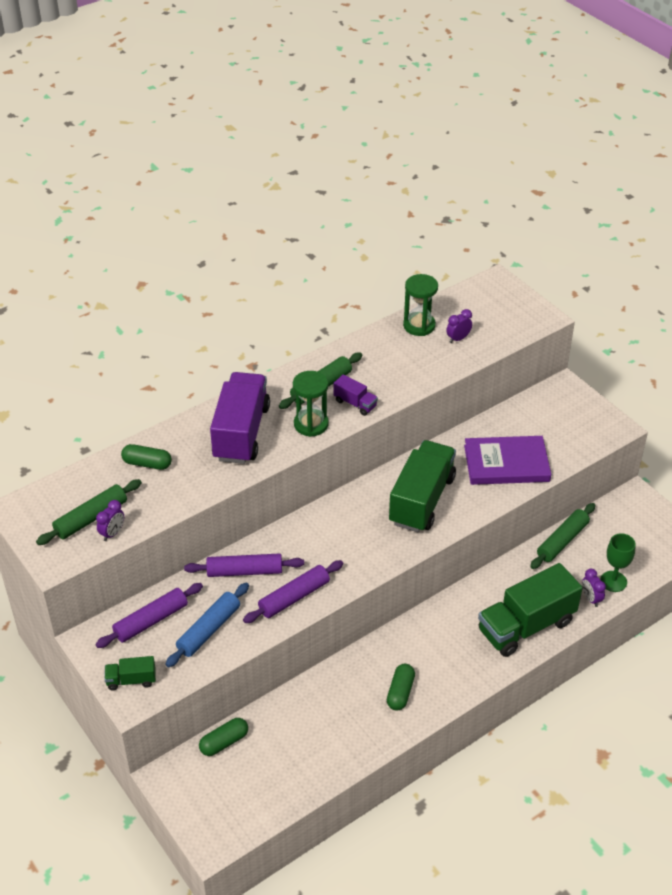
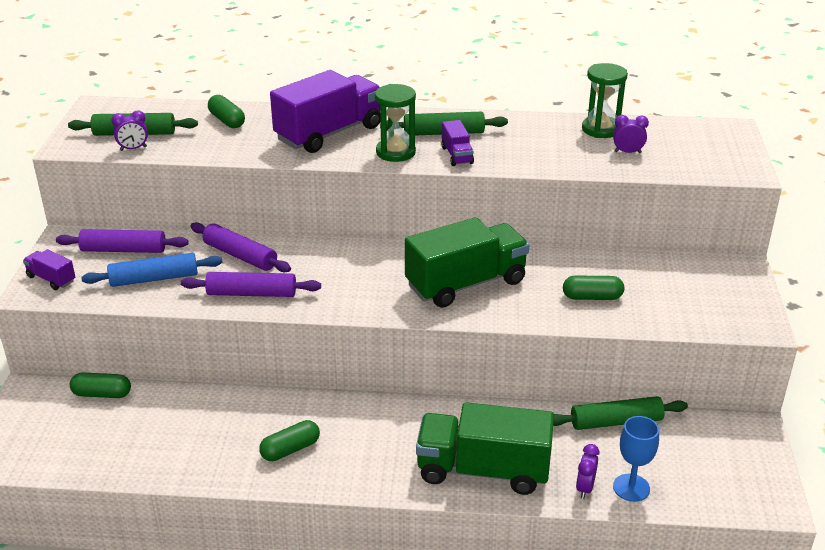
camera: 40 degrees right, 10 degrees down
(131, 680) = (51, 279): green truck -> purple truck
(506, 463) = (592, 297): purple book -> green capsule
(613, 581) = (631, 488): green goblet -> blue goblet

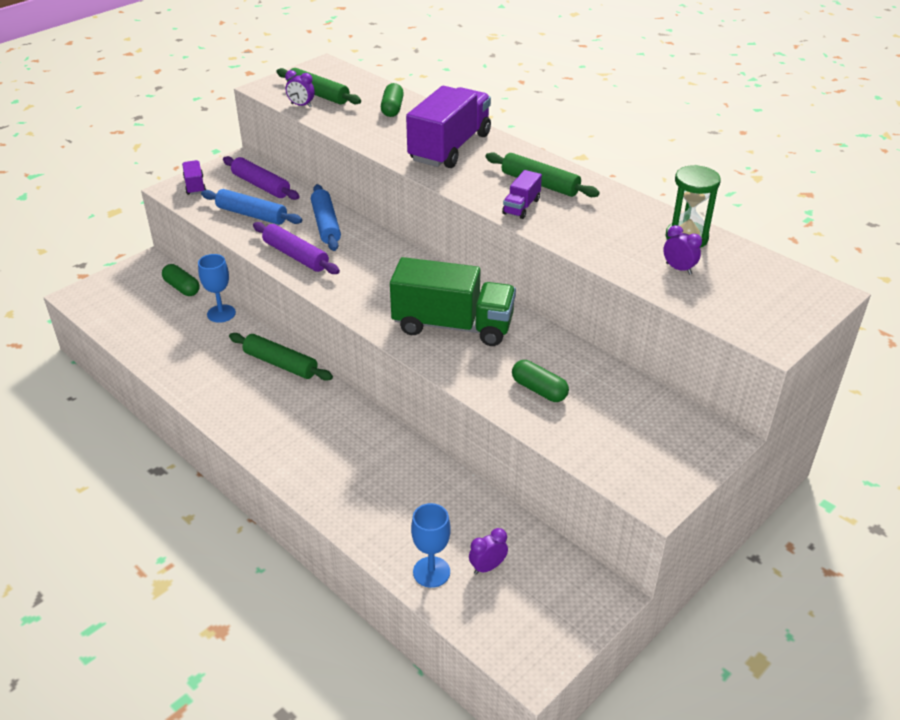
camera: 40 degrees right, 5 degrees up
(177, 396) = (221, 313): none -> blue goblet
(240, 255) = (326, 224): purple rolling pin -> blue rolling pin
(290, 449) = (239, 390): green capsule -> none
(329, 133) = (450, 147): purple truck -> purple truck turned 60 degrees counterclockwise
(395, 152) = (476, 183): green hourglass -> none
(483, 470) = (341, 486): green truck -> none
(585, 488) = (396, 548): purple clock -> purple clock (487, 567)
(616, 421) = (491, 514): green rolling pin -> green rolling pin (280, 364)

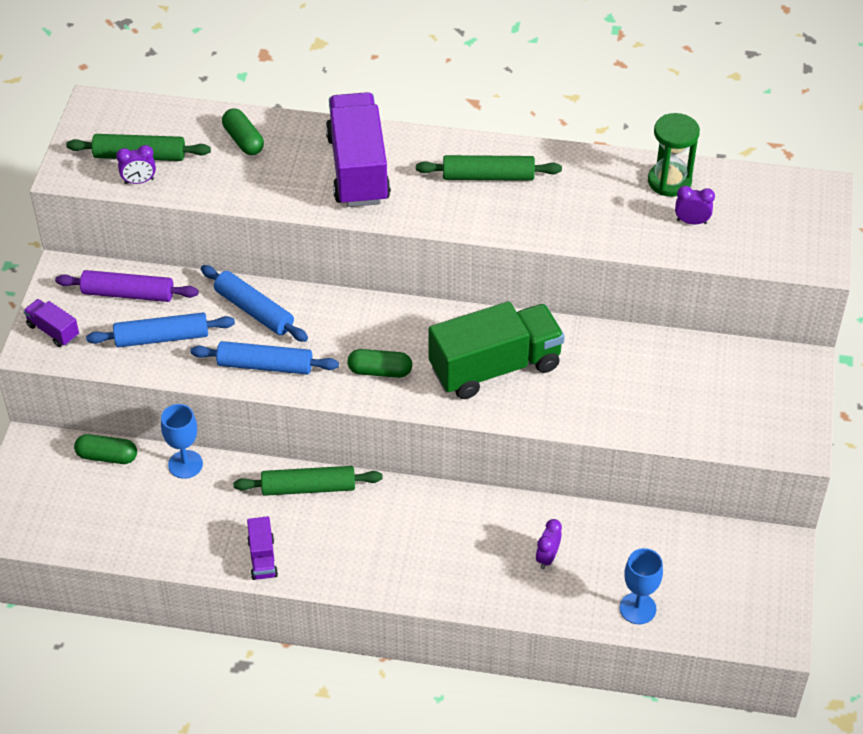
camera: 35 degrees left, 10 degrees up
(296, 256) = (265, 365): purple rolling pin -> blue rolling pin
(487, 567) = (676, 577): purple clock -> purple clock (547, 557)
(521, 206) = (498, 214): purple truck -> purple truck (262, 558)
(539, 390) = (628, 395): green capsule -> green capsule (380, 371)

